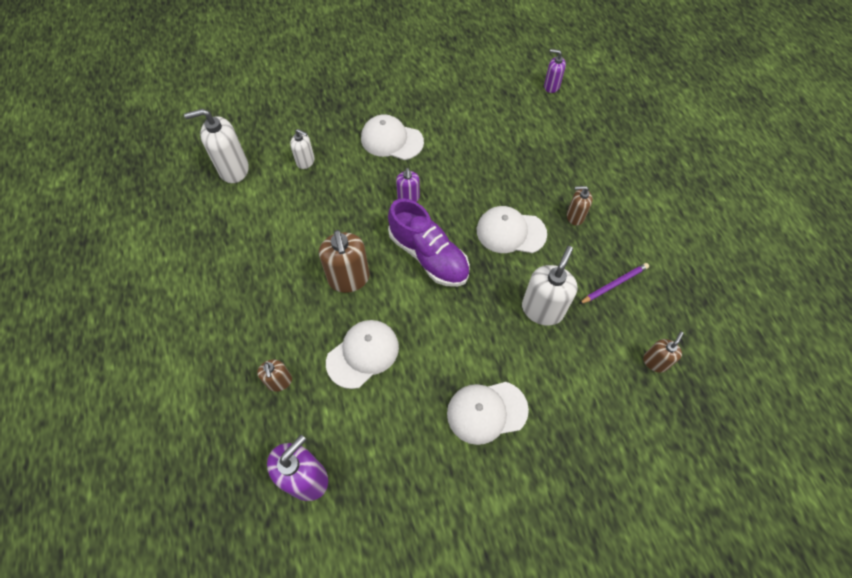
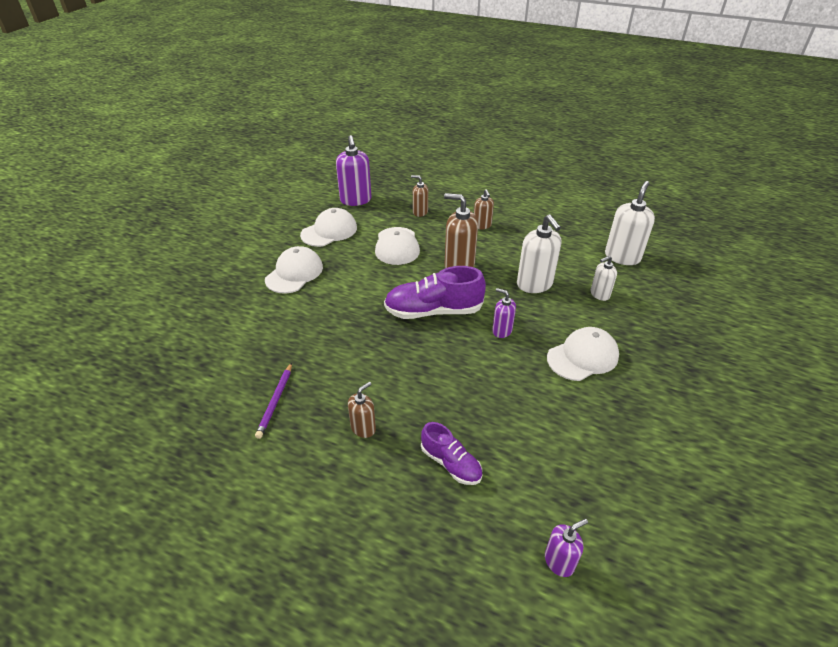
camera: 130 degrees right, 20 degrees down
(510, 232) = (400, 371): white cap -> white cap (329, 231)
(542, 309) = (316, 342): white soap dispenser -> white soap dispenser (534, 284)
(548, 157) = (451, 463): none -> purple shoe
(655, 362) = (198, 374): brown soap dispenser -> brown soap dispenser (482, 225)

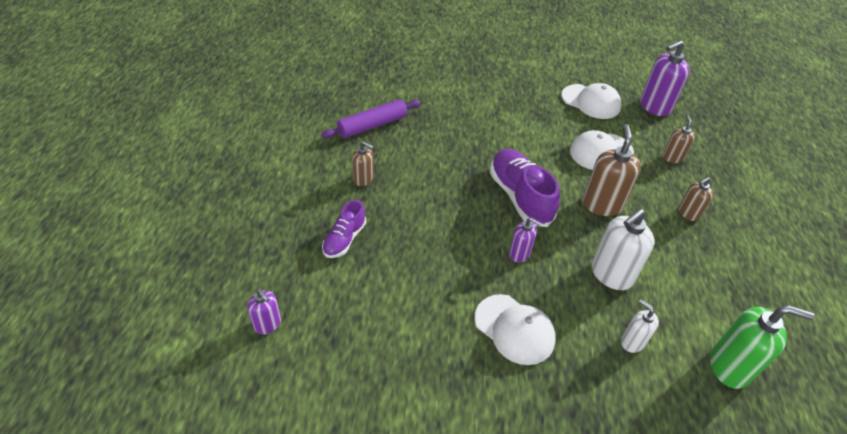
camera: 70 degrees right, 5 degrees up
(275, 401) = (372, 125): purple pencil -> purple rolling pin
(294, 273) = (518, 96): white cap -> none
(502, 330) = (519, 254): purple soap dispenser -> purple soap dispenser turned 105 degrees clockwise
(622, 257) = (729, 367): white soap dispenser -> green soap dispenser

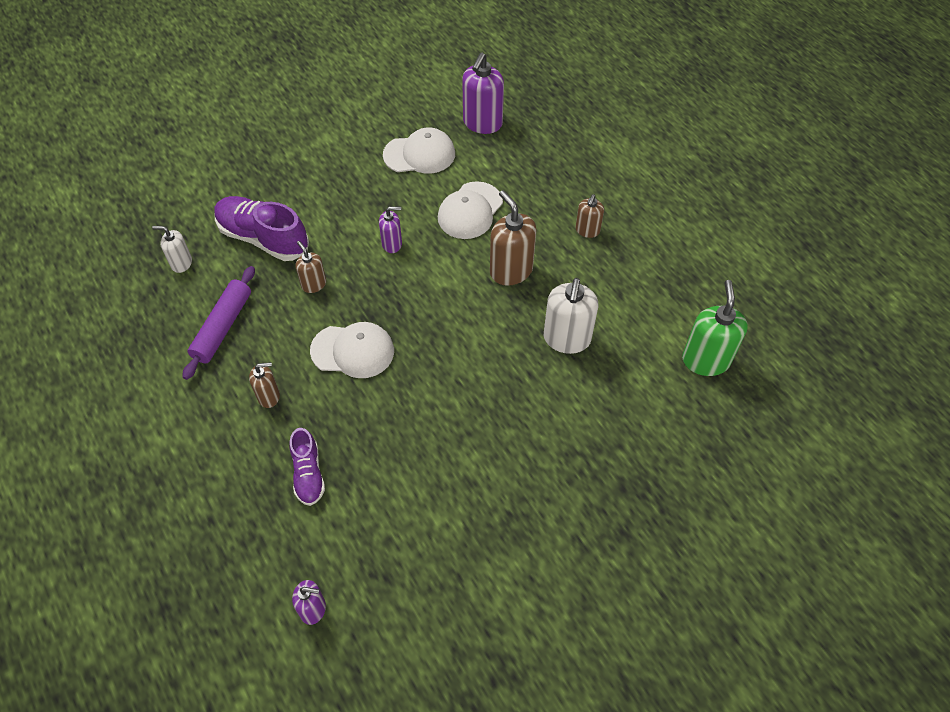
camera: 35 degrees left, 10 degrees up
(514, 329) = (527, 449): white cap -> white cap (353, 351)
(519, 254) = (478, 373): purple soap dispenser -> purple soap dispenser (392, 244)
(520, 197) = (434, 312): purple shoe -> purple shoe (263, 238)
(632, 342) = (624, 391): white soap dispenser -> white soap dispenser (181, 263)
(672, 157) = (536, 176): brown soap dispenser -> brown soap dispenser (314, 284)
(729, 367) = (705, 360): green soap dispenser -> green soap dispenser turned 60 degrees counterclockwise

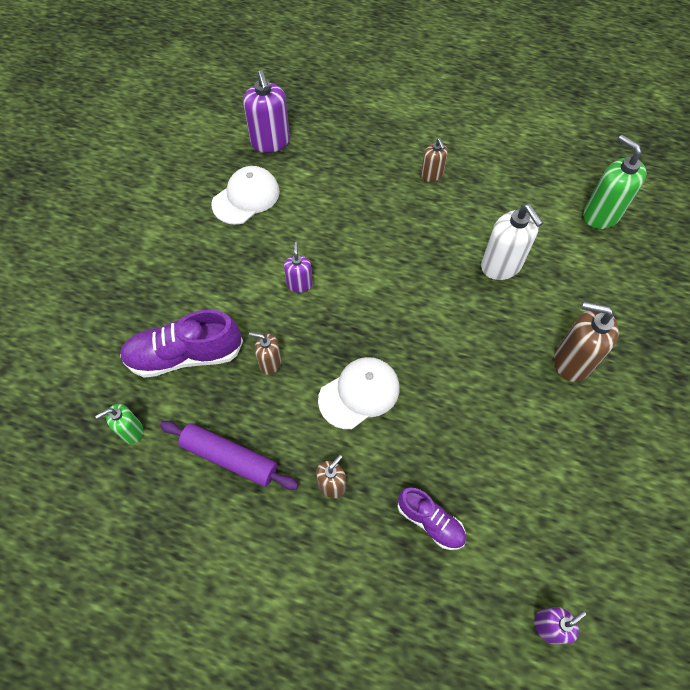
camera: 40 degrees left, 5 degrees up
(181, 263) = (131, 431): white soap dispenser -> green soap dispenser
(223, 327) = (229, 458): purple rolling pin -> purple rolling pin turned 45 degrees counterclockwise
(392, 244) = (299, 284): purple soap dispenser -> purple soap dispenser turned 45 degrees counterclockwise
(470, 211) = (332, 217): white cap -> none
(511, 271) = (410, 242): brown soap dispenser -> brown soap dispenser (572, 361)

